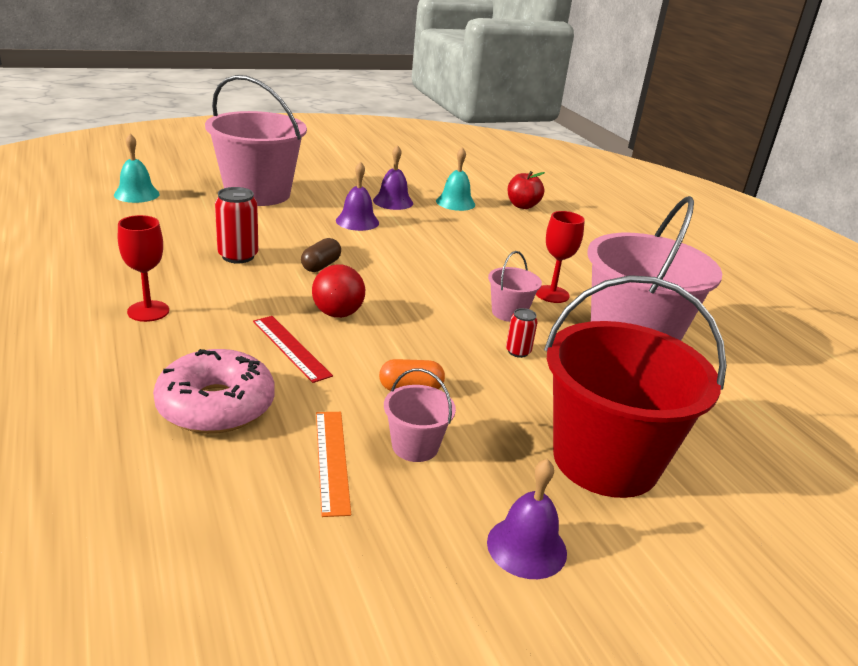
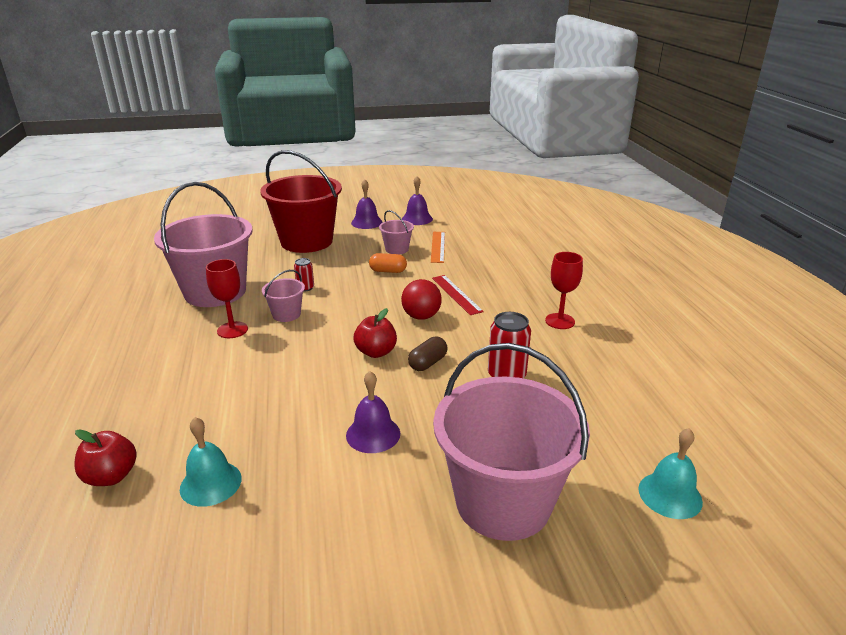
camera: 165 degrees left, 0 degrees up
(216, 406) = (496, 267): pink donut -> none
(379, 275) = (376, 352): none -> red apple
(393, 201) = (306, 484): purple bell -> purple bell (417, 219)

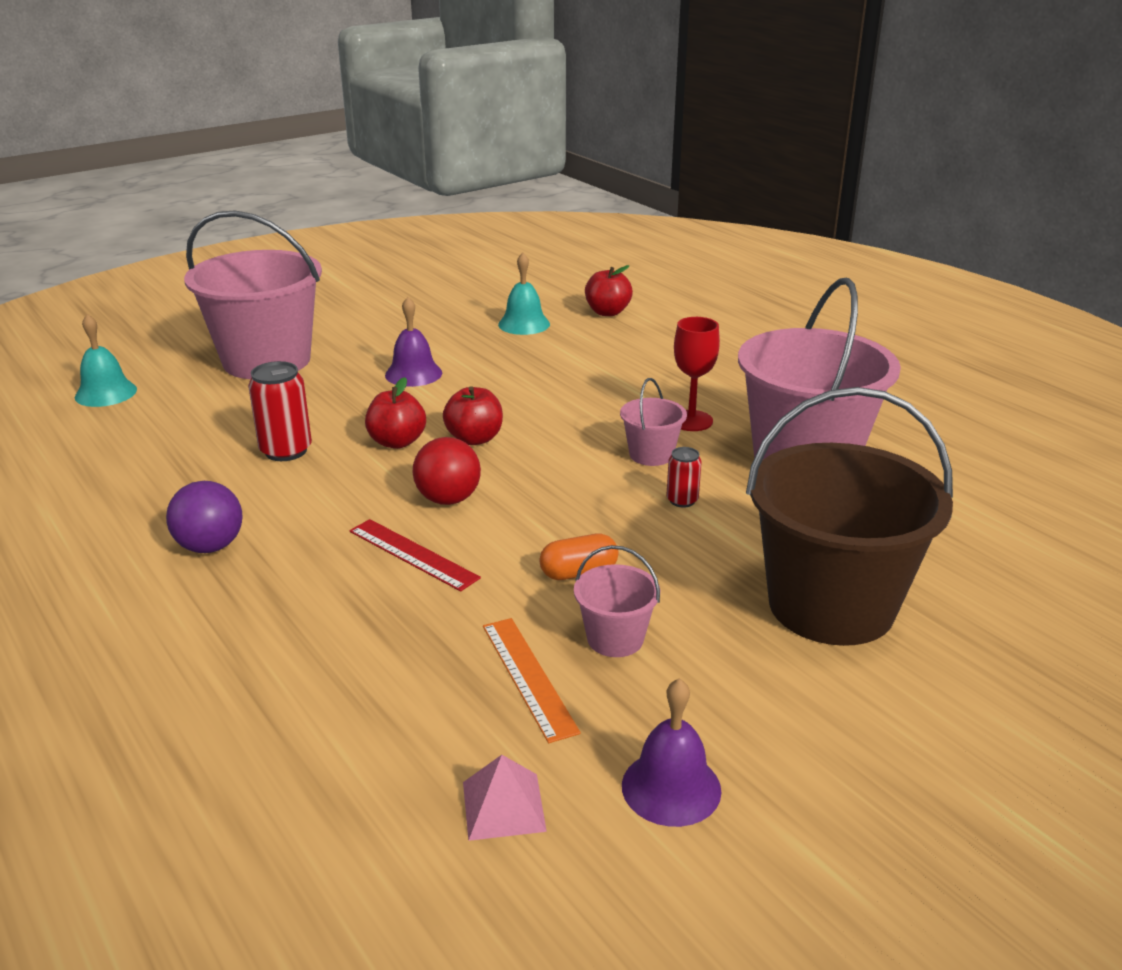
camera: 155 degrees right, 0 degrees up
(306, 241) = (831, 606): red bucket -> brown bucket
(366, 222) = (786, 721): purple bell -> none
(427, 363) = (397, 442): brown capsule -> red apple
(468, 225) = (503, 806): none -> pink pyramid
(560, 321) = (210, 546): red goblet -> purple ball

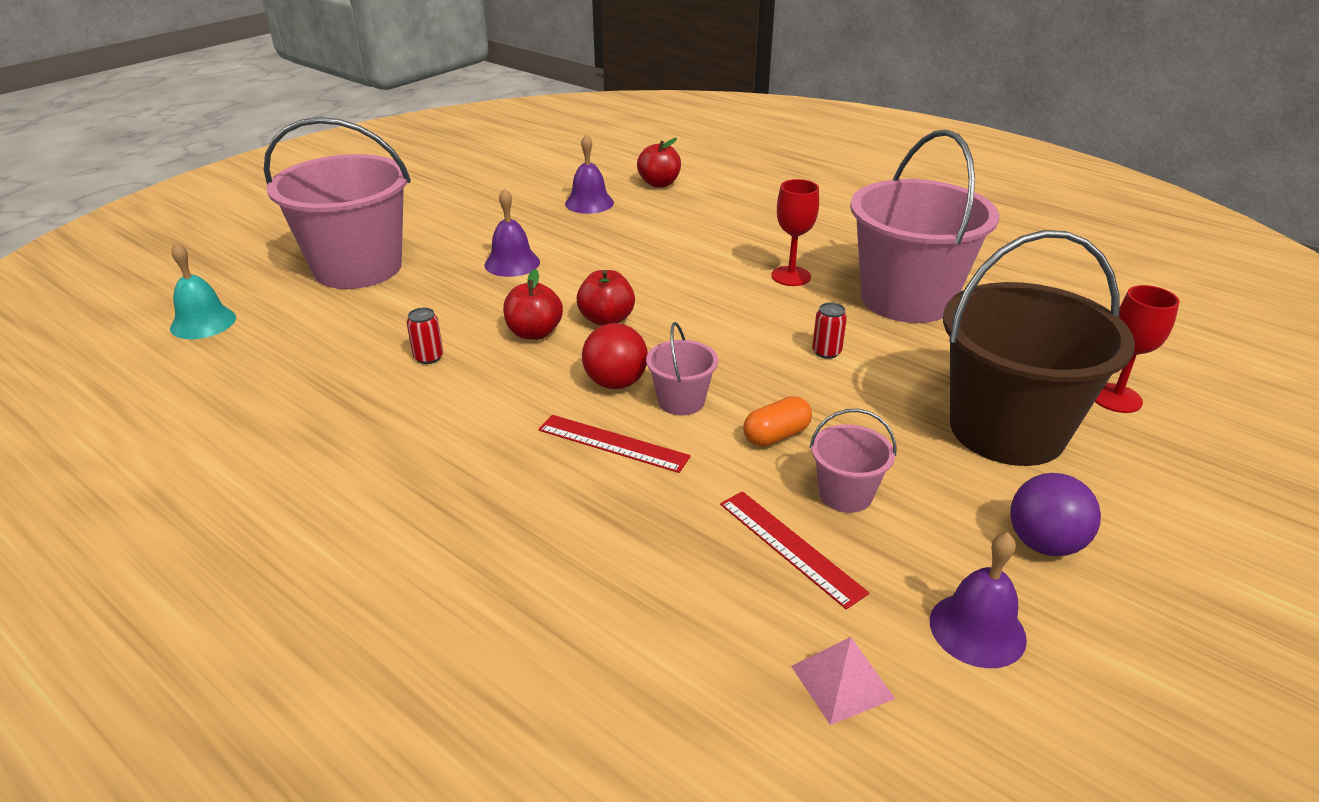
camera: 15 degrees left, 5 degrees up
(210, 546) = (405, 469): purple ball -> purple ball (1044, 544)
(286, 451) = (428, 357): red can -> red can, size x0.57
(524, 324) = (589, 203): turquoise bell -> purple bell
(528, 677) = (790, 547): orange ruler -> red ruler
(651, 455) = (775, 313): pink bucket -> pink bucket (681, 401)
(980, 593) = (1116, 398): none -> red goblet

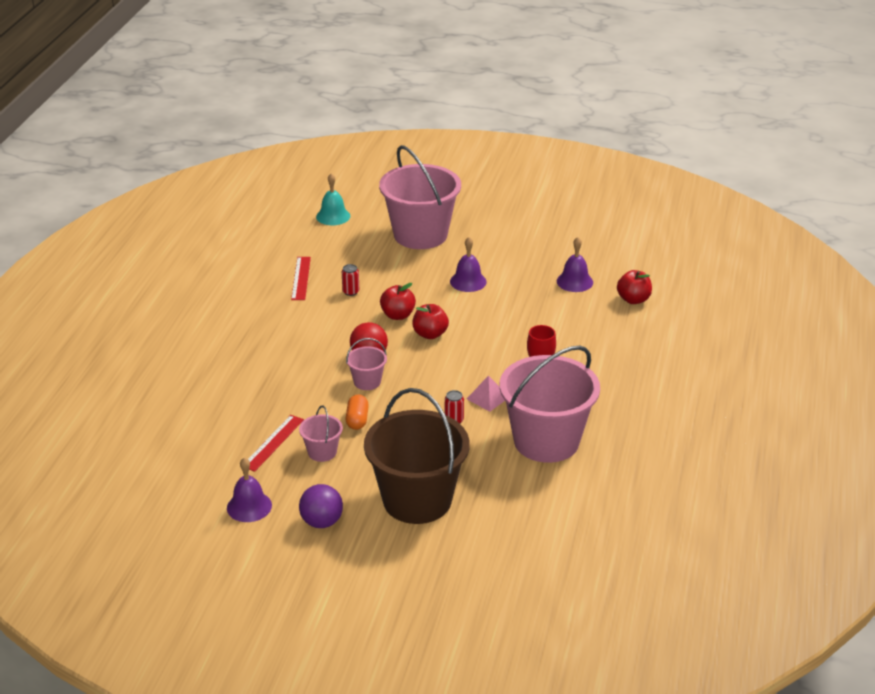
camera: 65 degrees right, 0 degrees up
(613, 443) = (317, 371): red ruler -> red ruler (301, 278)
(776, 435) = (357, 420): orange capsule -> orange capsule turned 60 degrees clockwise
(842, 682) = (199, 473): pink pyramid -> pink pyramid (487, 398)
(1116, 398) = (482, 541): red goblet -> none

